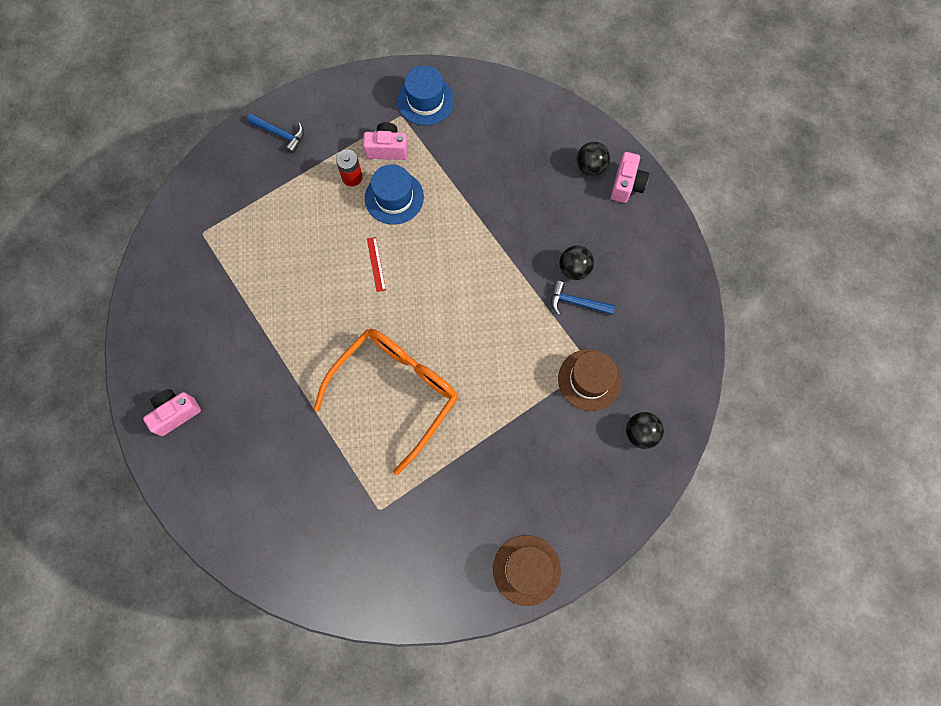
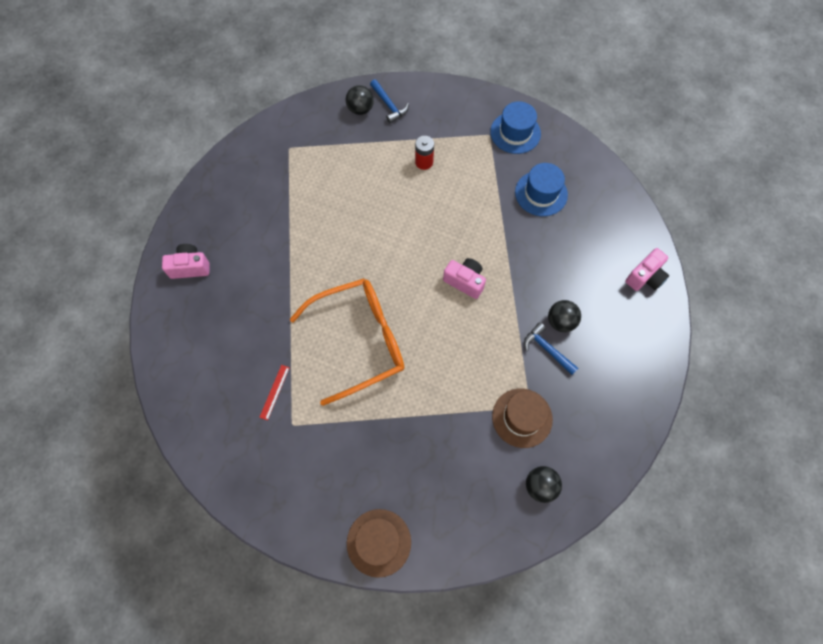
camera: 30 degrees right, 5 degrees down
(376, 264) = (403, 236): red ruler -> red ruler (274, 392)
(387, 149) = (463, 154): pink camera -> pink camera (465, 281)
(394, 197) = (447, 193): blue hat -> blue hat (541, 193)
(590, 167) = (622, 248): black ball -> black ball (360, 109)

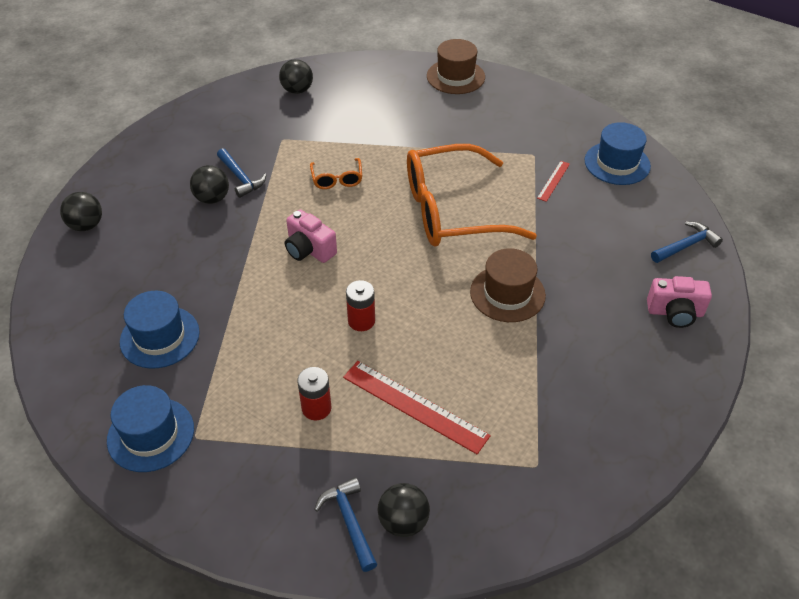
camera: 170 degrees left, 20 degrees down
(170, 333) = (686, 246): none -> blue hammer
(215, 426) = (617, 163): none -> blue hat
(364, 172) = (414, 406): none -> red ruler
(411, 226) = (361, 321): none -> red battery
(464, 362) = (337, 179): none -> orange glasses
(522, 417) = (293, 132): brown hat -> brown hat (507, 293)
(645, 277) = (86, 225): pink camera -> black ball

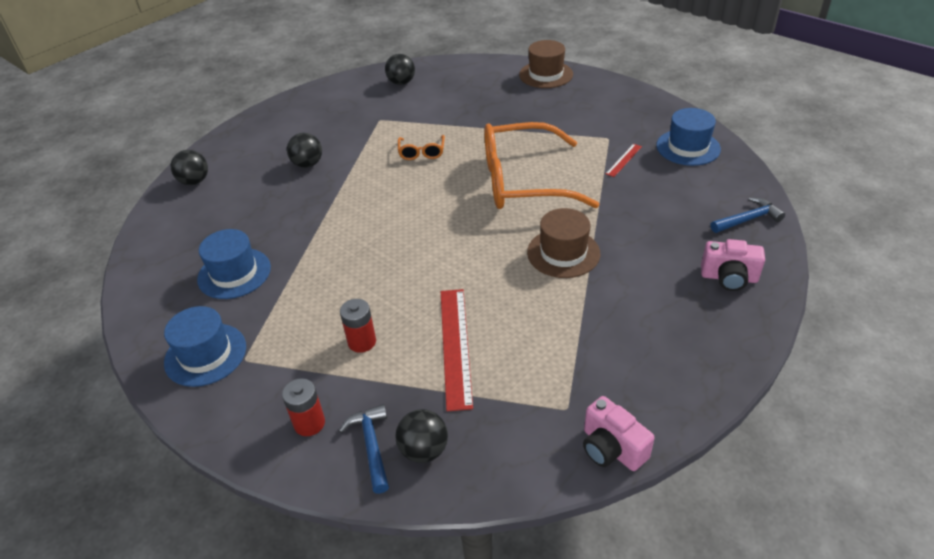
camera: 10 degrees right, 5 degrees down
(240, 178) = (336, 149): blue hammer -> none
(309, 250) = (384, 208): pink camera -> pink camera (611, 448)
(361, 321) = (419, 269): red battery -> red battery (309, 423)
(414, 406) = (455, 346): red ruler -> red ruler turned 45 degrees clockwise

